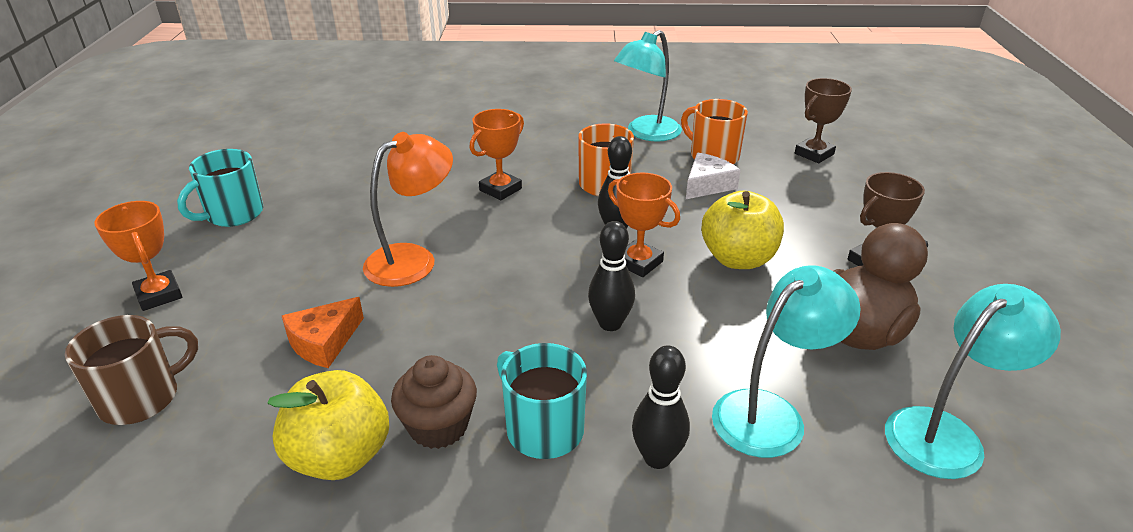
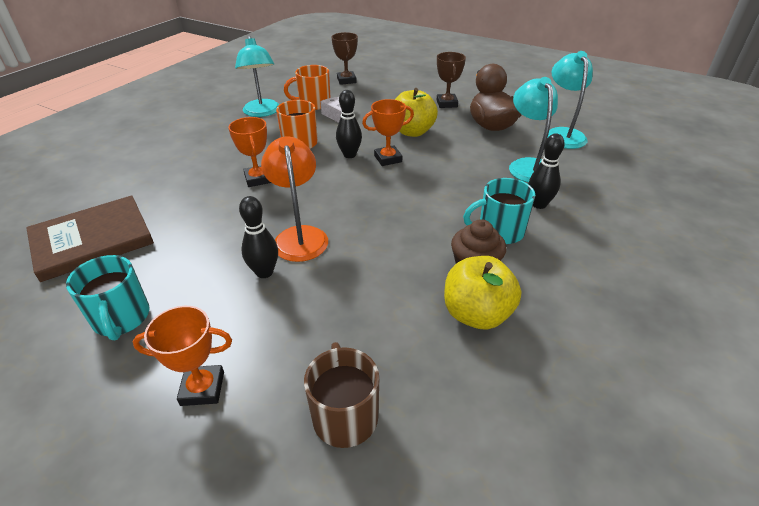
camera: 60 degrees left, 5 degrees up
(324, 342) = (357, 298): orange cheese -> none
(331, 151) = (92, 240): none -> brown book
(610, 323) = (432, 184): black bowling pin -> black bowling pin (264, 272)

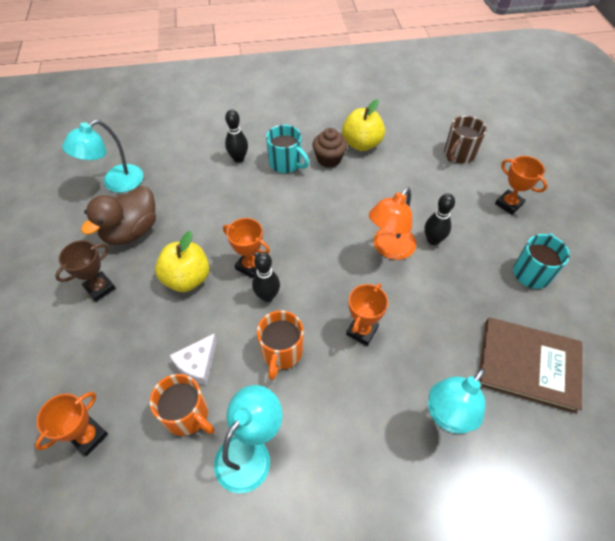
camera: 130 degrees left, 15 degrees up
(346, 80) = (89, 436): brown trophy -> orange trophy
(528, 165) = (189, 182): turquoise lamp -> turquoise lamp (447, 416)

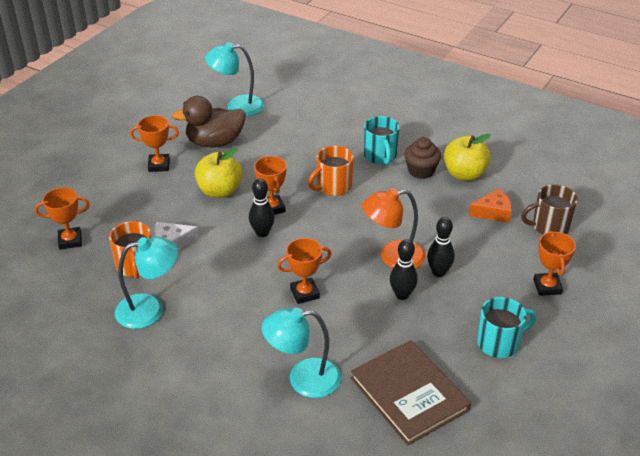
camera: 40 degrees right, 15 degrees down
(100, 288) = (159, 165): brown trophy -> orange trophy
(238, 158) = (346, 134): black bowling pin -> black bowling pin (402, 295)
(281, 352) = (233, 270): orange mug -> orange mug (333, 186)
(413, 164) = (493, 212): none -> orange cheese

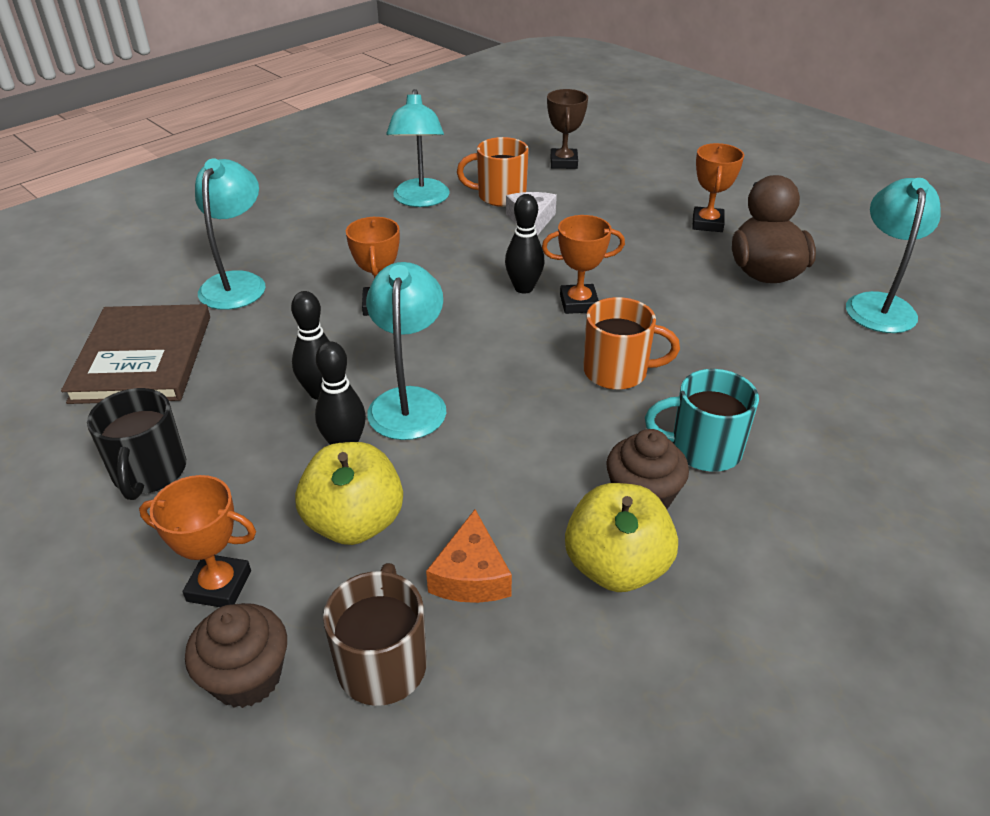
camera: 105 degrees right, 0 degrees up
(70, 241) = (564, 162): orange trophy -> brown trophy
(220, 191) = (633, 264): yellow apple -> yellow apple (354, 523)
(333, 186) = (617, 372): orange mug -> orange mug turned 120 degrees clockwise
(393, 257) = (409, 401): orange lamp -> turquoise lamp
(409, 394) = (143, 358): brown book -> brown book turned 75 degrees counterclockwise
(499, 343) = (149, 472): turquoise mug -> black mug
(580, 262) = (247, 677): none -> brown cupcake

